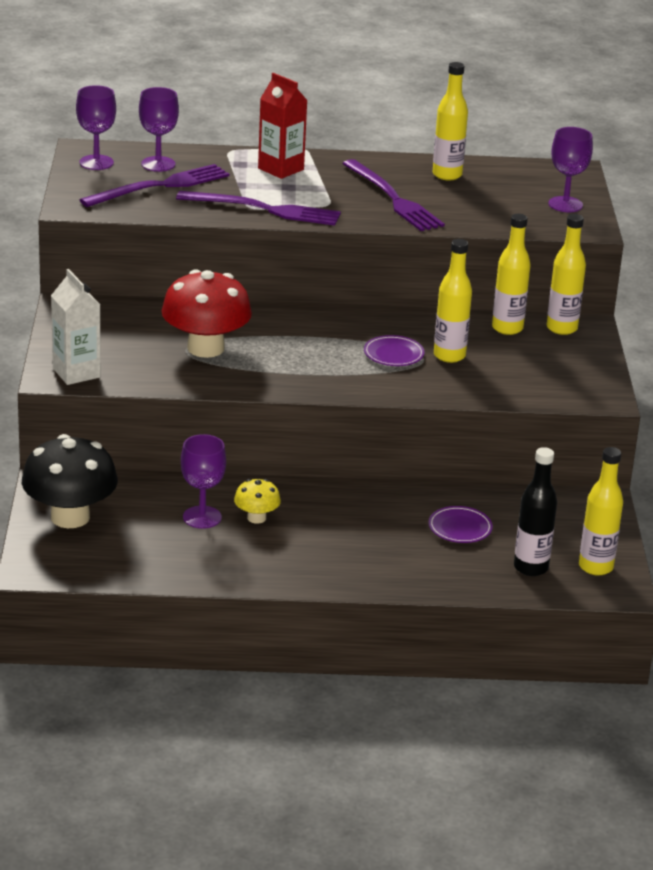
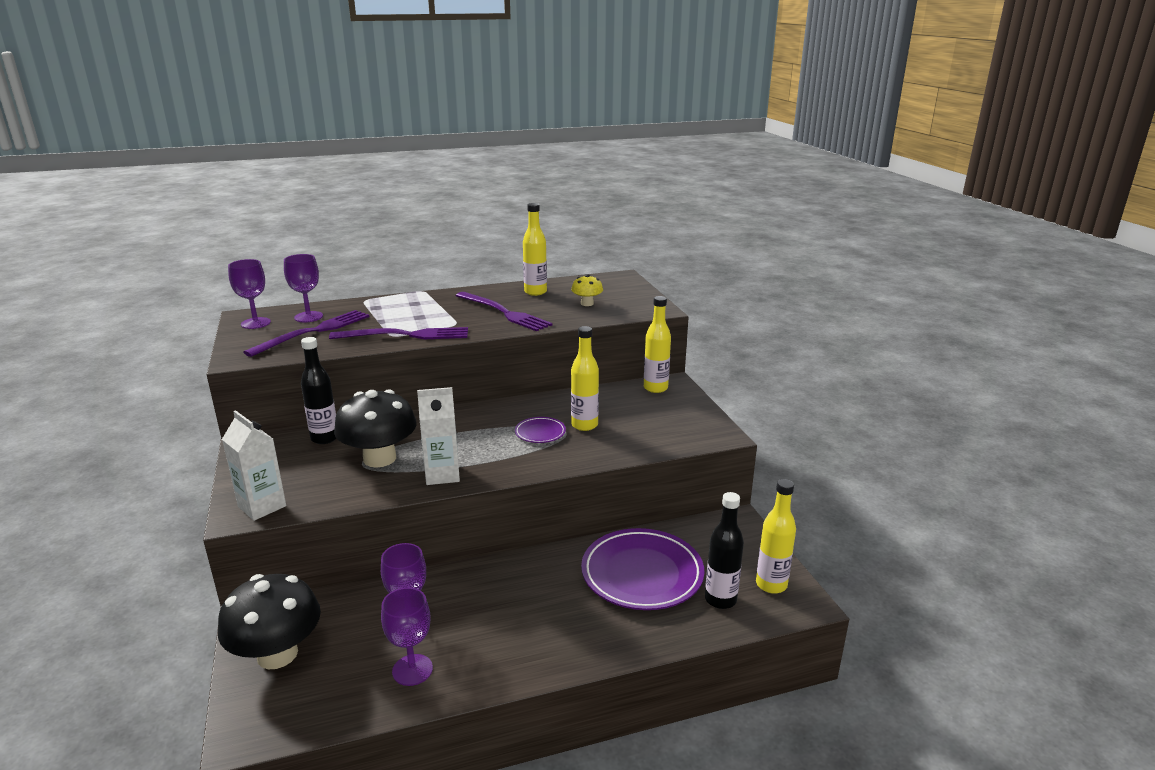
camera: 15 degrees left, 5 degrees down
(151, 315) = (325, 438): none -> black bottle
(205, 348) = (379, 458): red mushroom -> black mushroom
(256, 518) = (461, 608): yellow mushroom -> yellow mushroom (587, 303)
(267, 378) = (442, 474): none -> white carton
(281, 169) = (409, 306): red carton -> none
(460, 528) = (642, 574): purple plate -> purple plate, size x2.13
(507, 328) = (616, 395): yellow bottle -> none
(565, 204) = (630, 298): purple goblet -> purple goblet (412, 670)

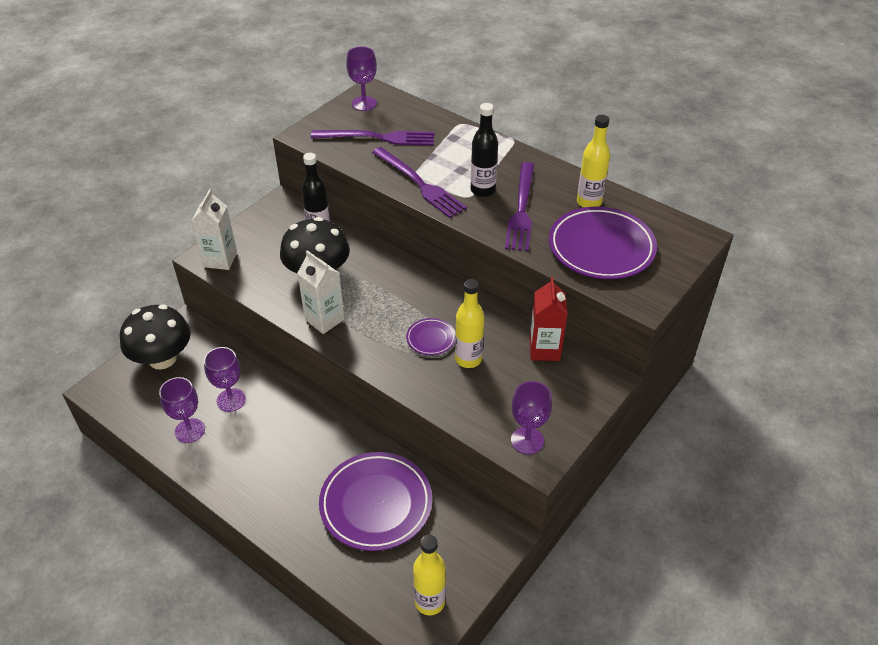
camera: 55 degrees right, 20 degrees up
(308, 317) = (400, 118): purple goblet -> purple goblet (527, 440)
(587, 303) = (601, 247): yellow mushroom -> purple plate
(615, 393) = (544, 349): none -> red carton
(655, 388) = (583, 372): yellow bottle -> none
(720, 599) = (383, 573): black bottle -> black bottle (482, 190)

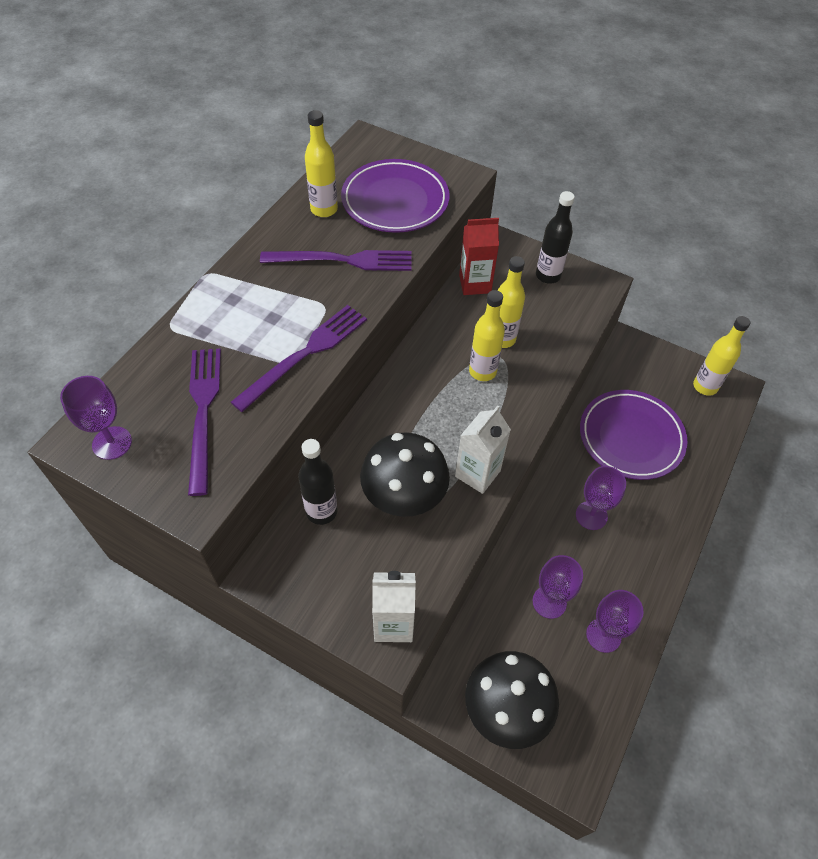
camera: 100 degrees left, 10 degrees up
(431, 339) = (482, 371): purple plate -> yellow bottle
(482, 190) = (312, 295): black bottle -> black bottle (548, 276)
(527, 440) = (584, 291): purple goblet -> purple goblet (591, 515)

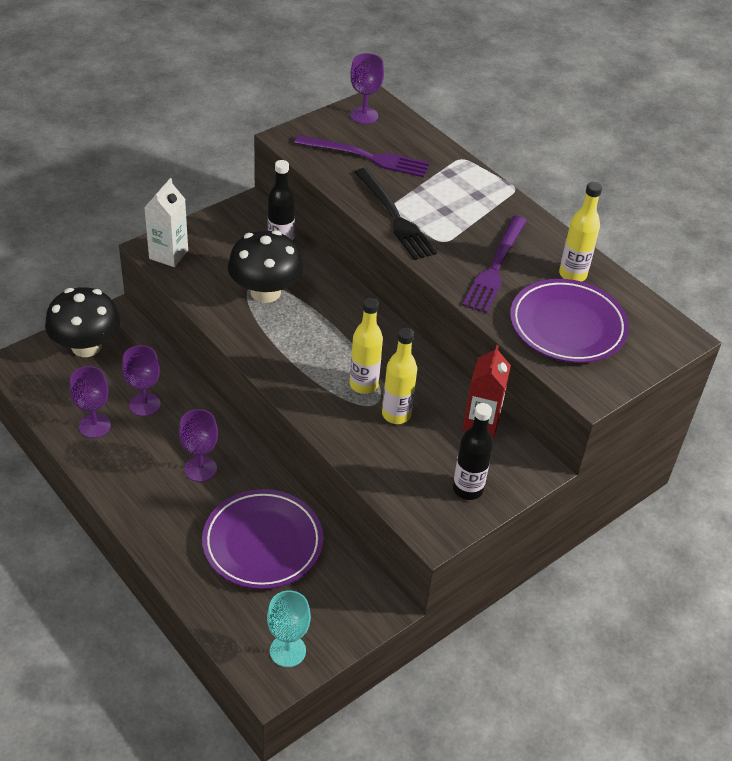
camera: 110 degrees right, 10 degrees down
(305, 354) = (394, 217): purple fork -> black fork
(477, 473) = (258, 340): white carton -> none
(705, 386) = (287, 651): yellow bottle -> turquoise goblet

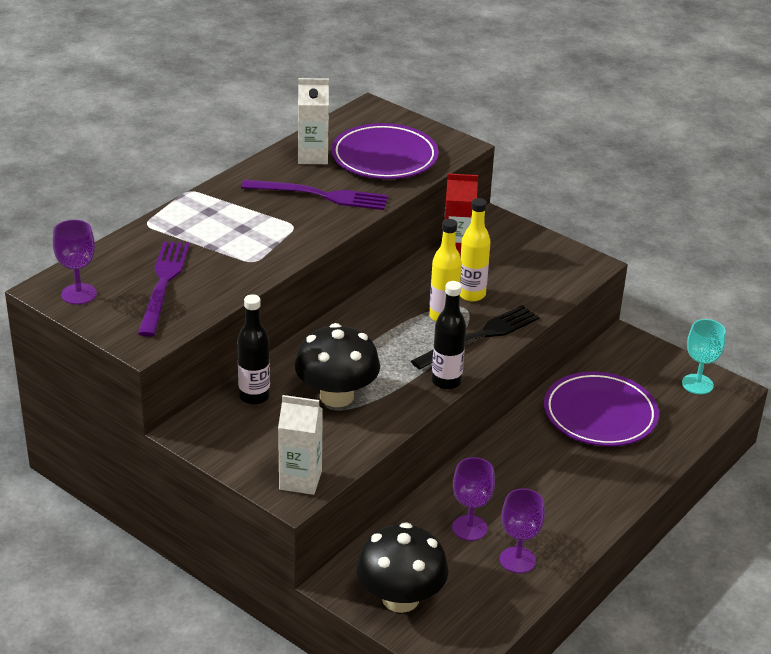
camera: 100 degrees left, 10 degrees down
(200, 469) = (535, 469): purple goblet -> none
(394, 217) = (265, 257): black fork -> black fork (479, 337)
(467, 489) = (536, 251): black bottle -> black bottle (446, 381)
(572, 274) = (313, 157): yellow bottle -> white carton

